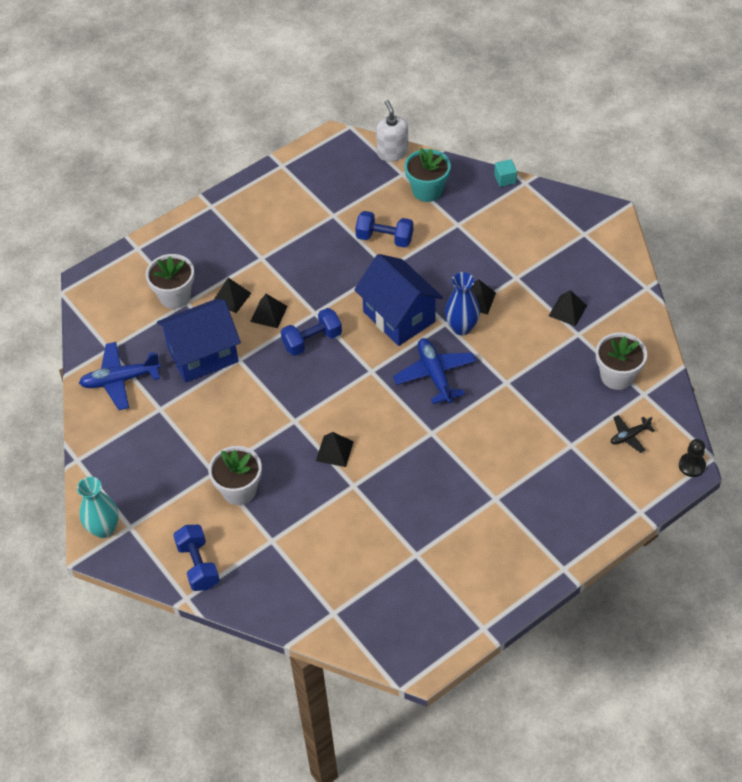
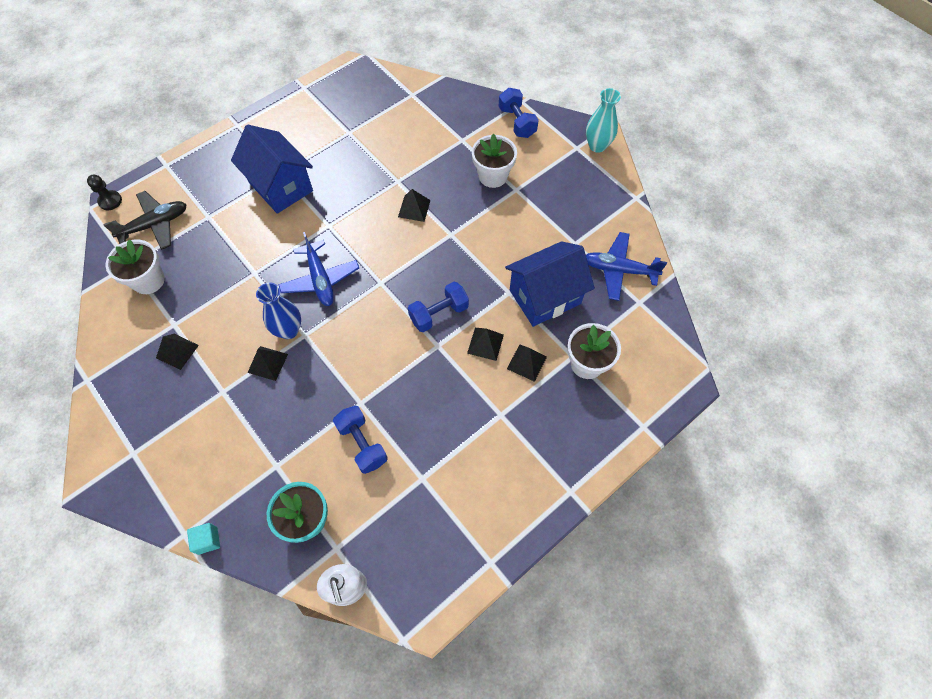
camera: 175 degrees right, 10 degrees up
(120, 380) = (619, 270): blue plane -> blue plane turned 150 degrees counterclockwise
(384, 238) = (362, 444): blue dumbbell -> blue dumbbell turned 45 degrees clockwise
(399, 317) = (351, 342): blue house -> blue house (281, 186)
(629, 436) = (155, 225): black plane -> black plane, size x1.79

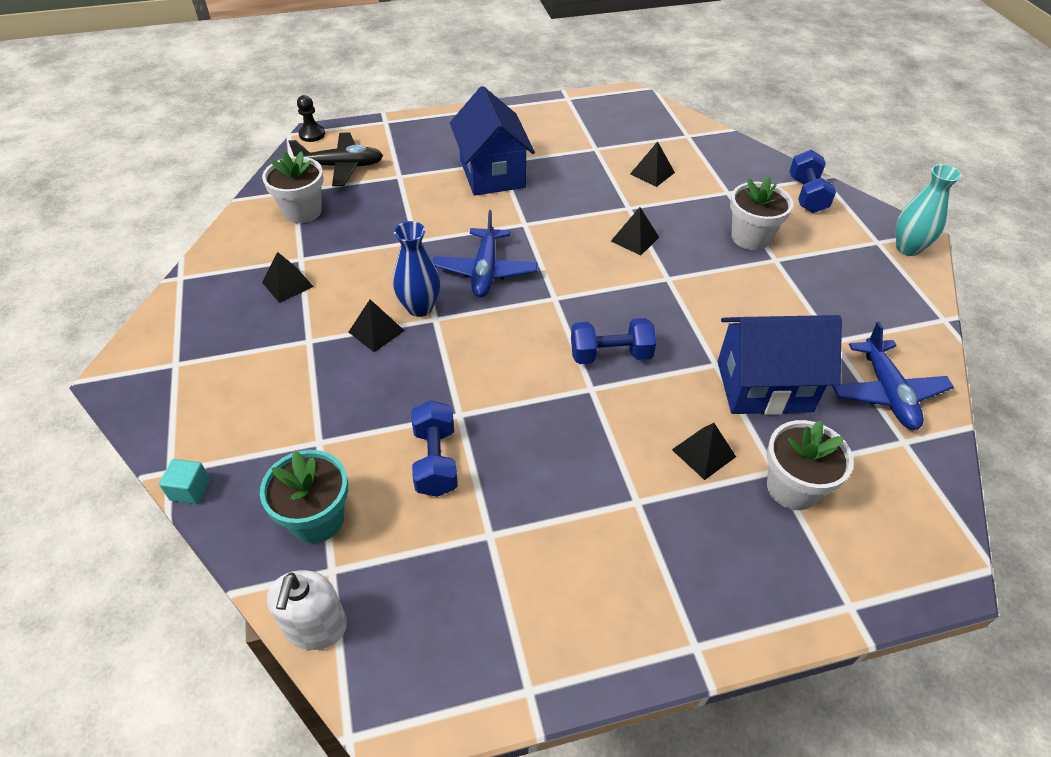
camera: 25 degrees right, 15 degrees down
(485, 344) = (656, 409): black pyramid -> black pyramid (652, 173)
(619, 270) = (887, 392): blue plane -> blue plane turned 135 degrees counterclockwise

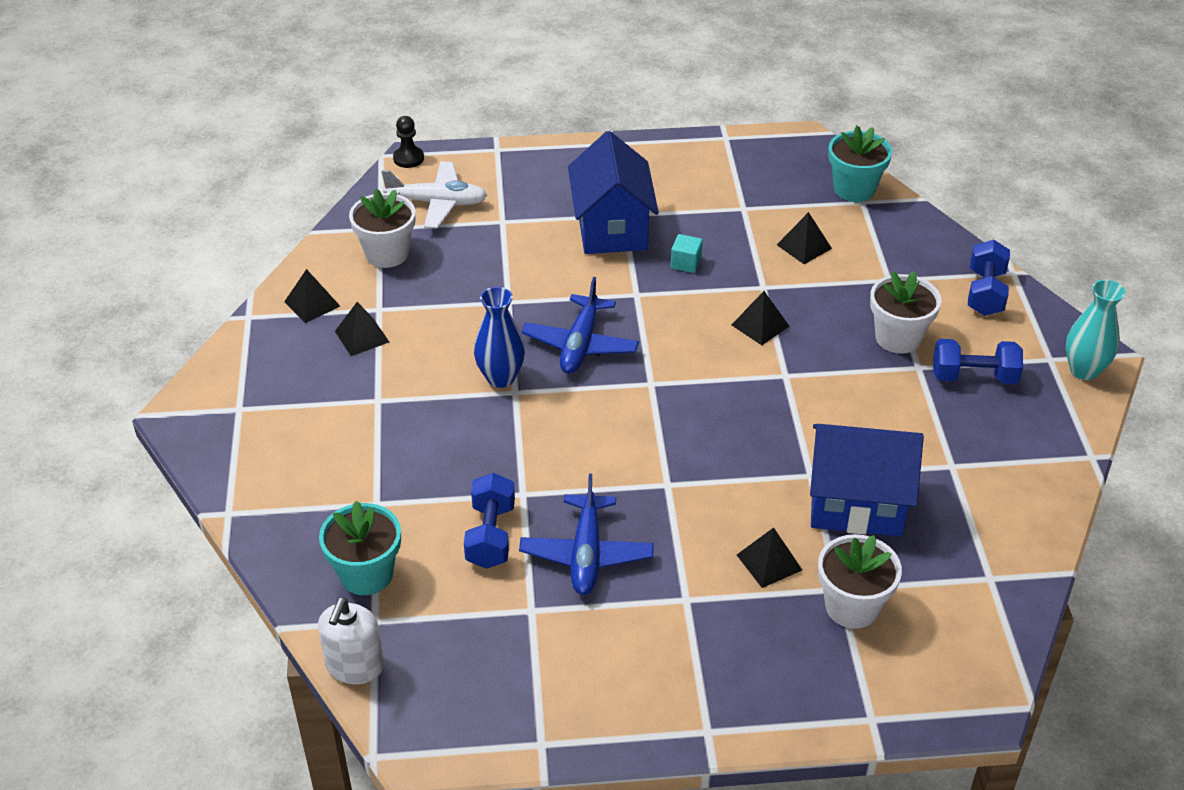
camera: 10 degrees right, 5 degrees down
(190, 490) = (247, 532): turquoise cube -> turquoise cube (686, 263)
(341, 166) = (437, 203): black plane -> white plane
(376, 331) = (450, 398): black pyramid -> black pyramid (312, 304)
(610, 355) = (697, 452): blue dumbbell -> blue dumbbell (974, 377)
(678, 127) = (854, 189): none -> turquoise flower pot
(887, 392) = (991, 527): blue plane -> blue plane (586, 554)

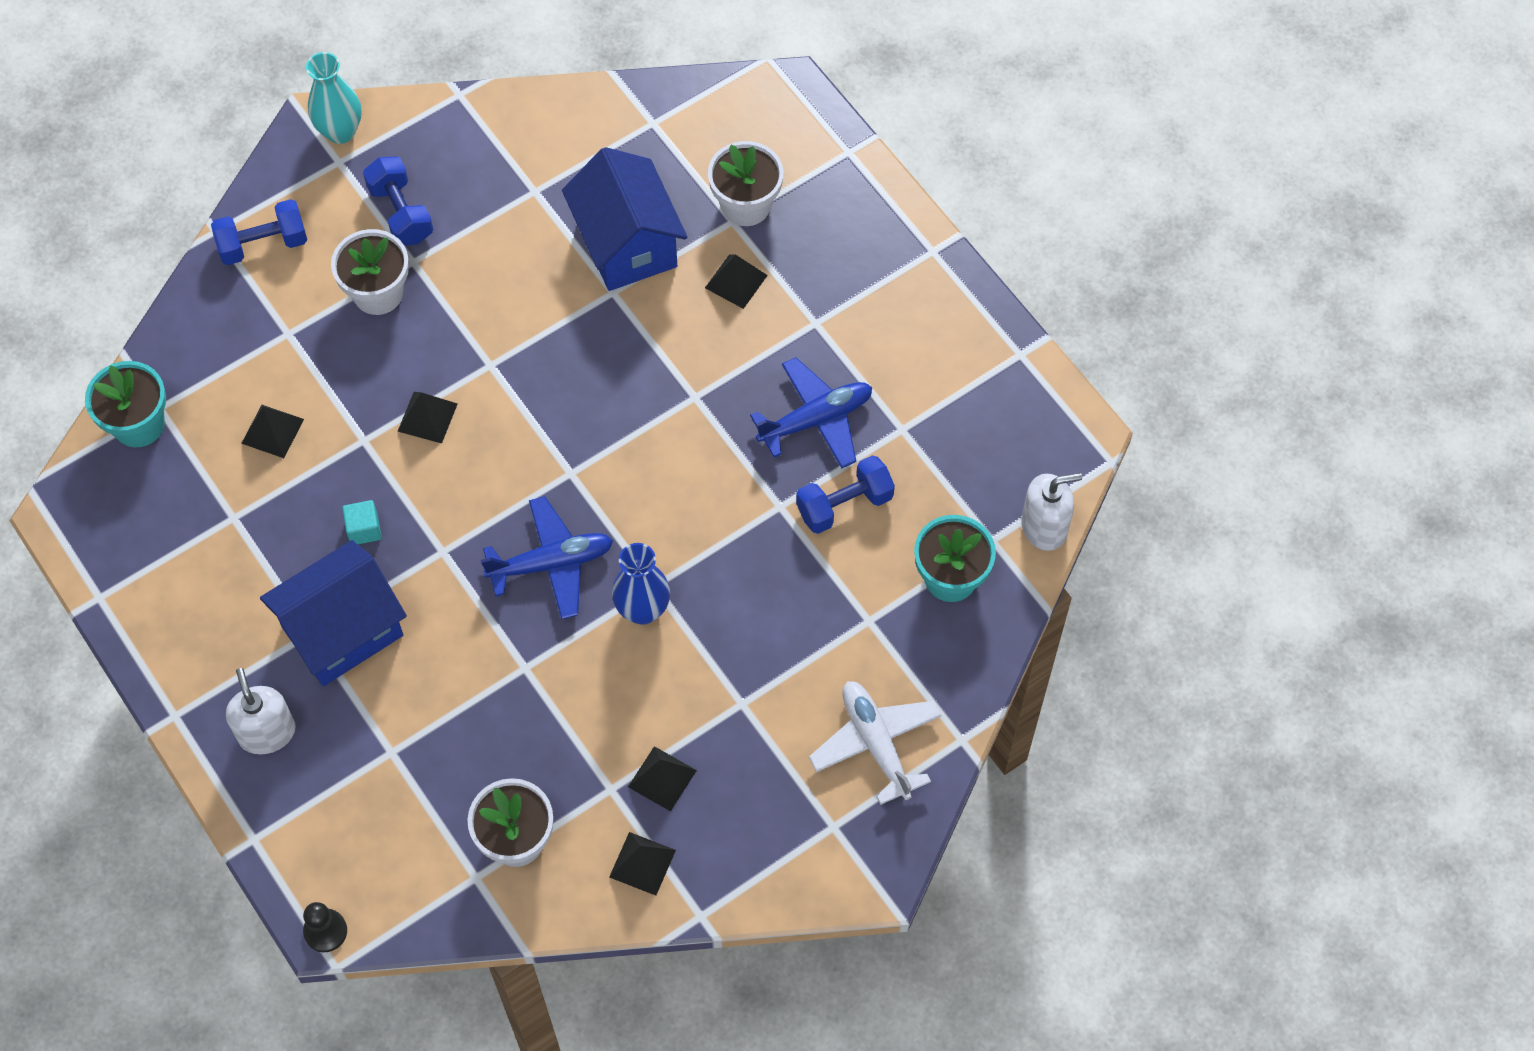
camera: 120 degrees left, 20 degrees up
(437, 203) = (395, 843): white plane -> white plane (876, 743)
(565, 175) = (267, 732): none -> white soap dispenser

